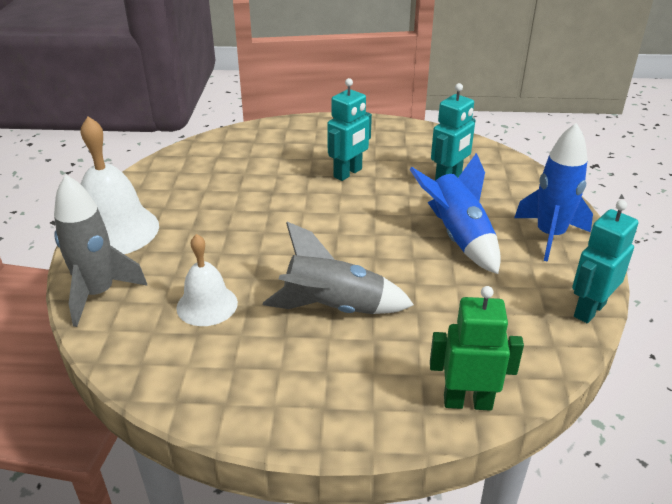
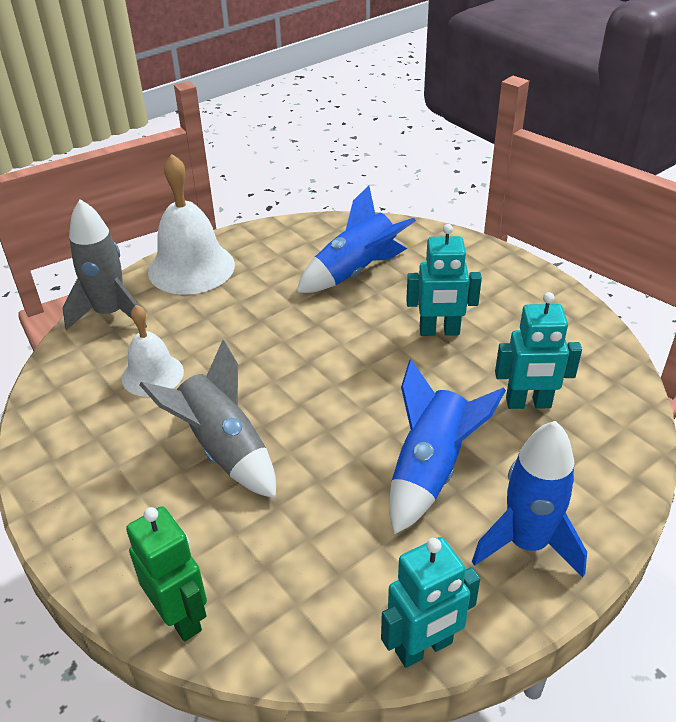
camera: 50 degrees right, 5 degrees up
(244, 171) = (356, 272): none -> blue rocket
(589, 310) = (424, 648): turquoise robot -> turquoise robot turned 150 degrees clockwise

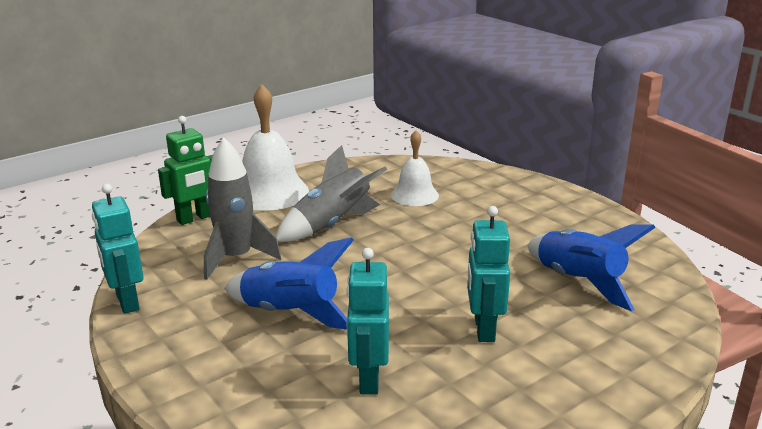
camera: 90 degrees right, 15 degrees down
(110, 314) = (486, 175): grey rocket -> grey rocket (236, 258)
(191, 268) = (558, 200): white bell -> white bell (270, 192)
(527, 543) = (195, 358): blue rocket -> none

